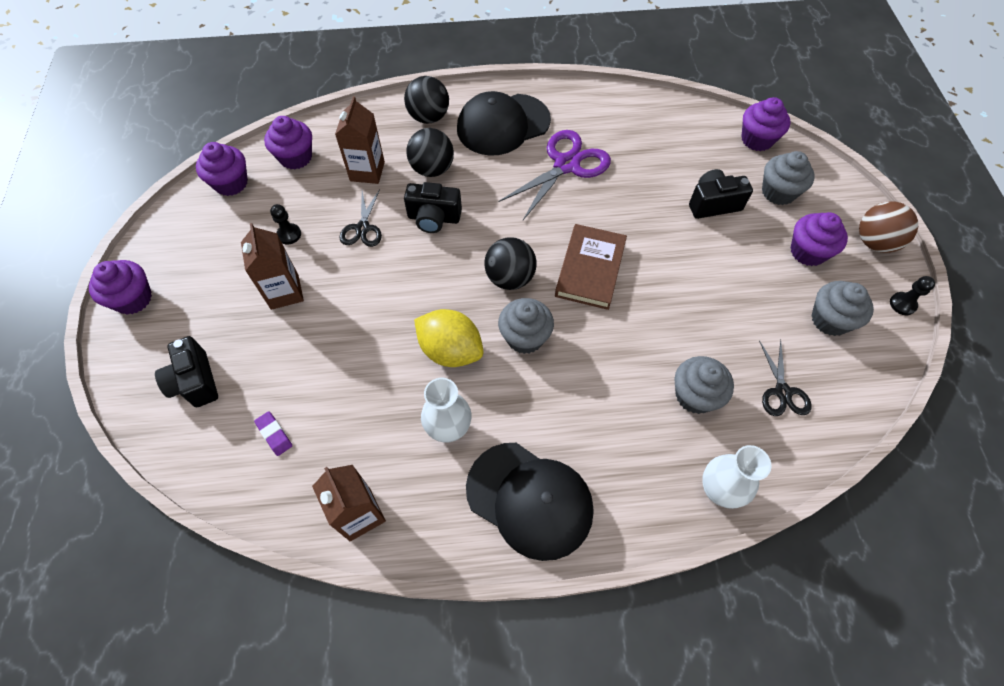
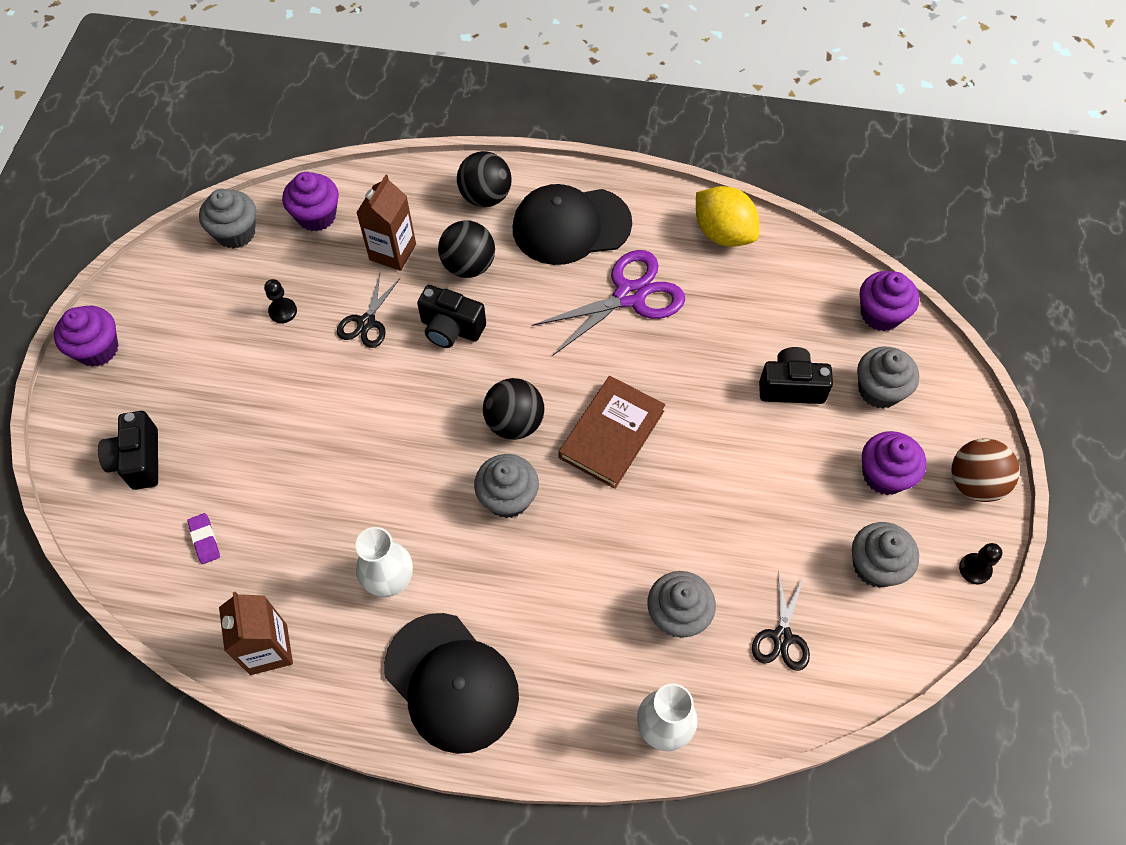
camera: 15 degrees right, 0 degrees up
(231, 183) = (236, 233): purple cupcake -> grey cupcake
(285, 292) = (259, 380): brown carton -> none
(450, 350) = (420, 493): yellow lemon -> yellow lemon (723, 233)

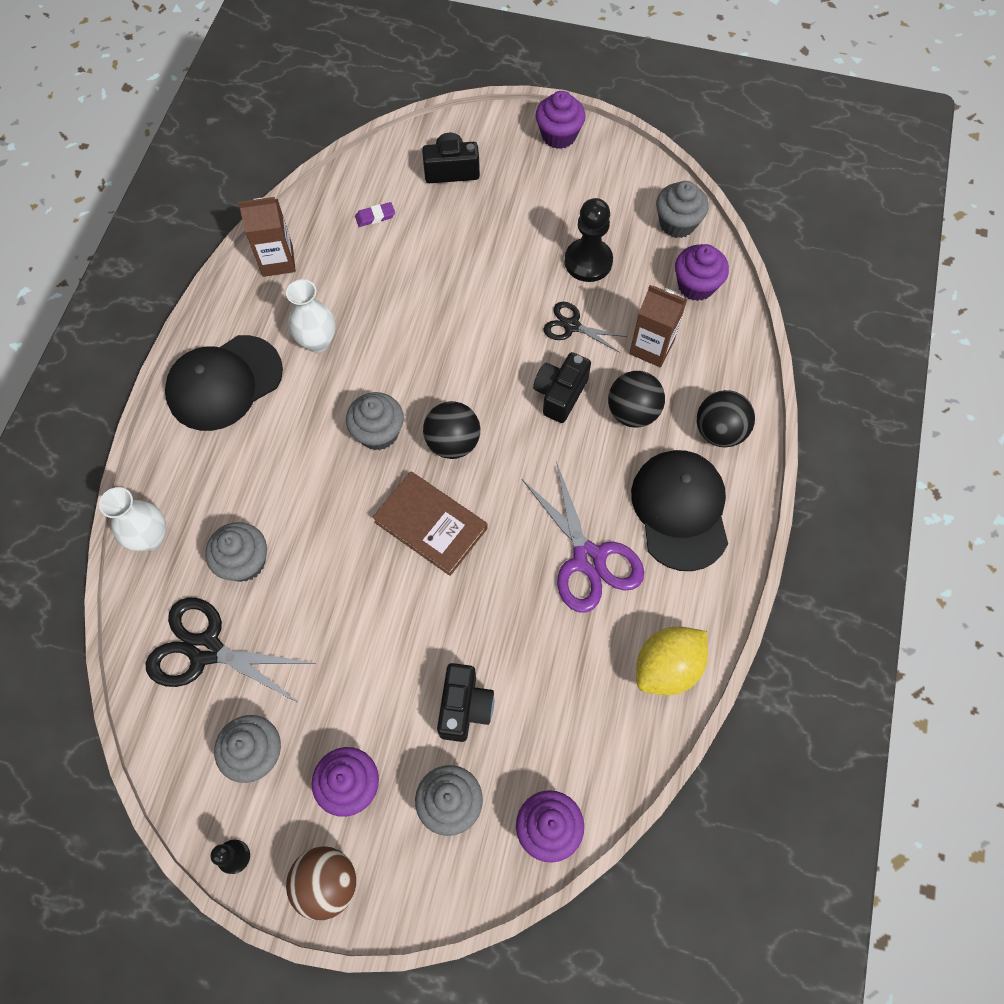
camera: 95 degrees right, 5 degrees up
(283, 311) = (588, 261): black pawn -> black pawn, size x1.92
(782, 637) = (206, 650): black scissors -> black scissors, size x1.75

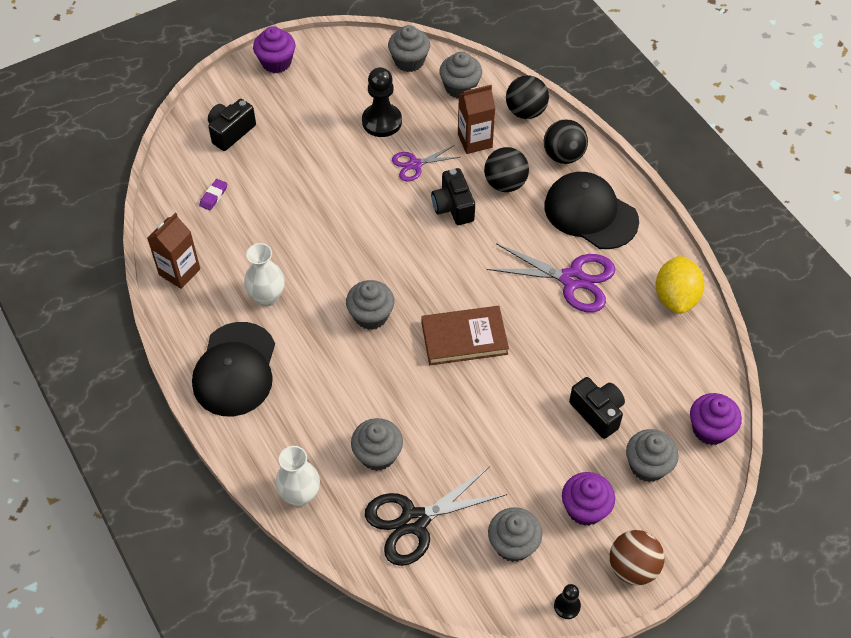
camera: 45 degrees left, 10 degrees down
(453, 442) = (422, 283): black ball -> black ball (525, 111)
(572, 326) = (415, 164): black scissors -> purple scissors
(696, 285) = (460, 87): purple cupcake -> grey cupcake

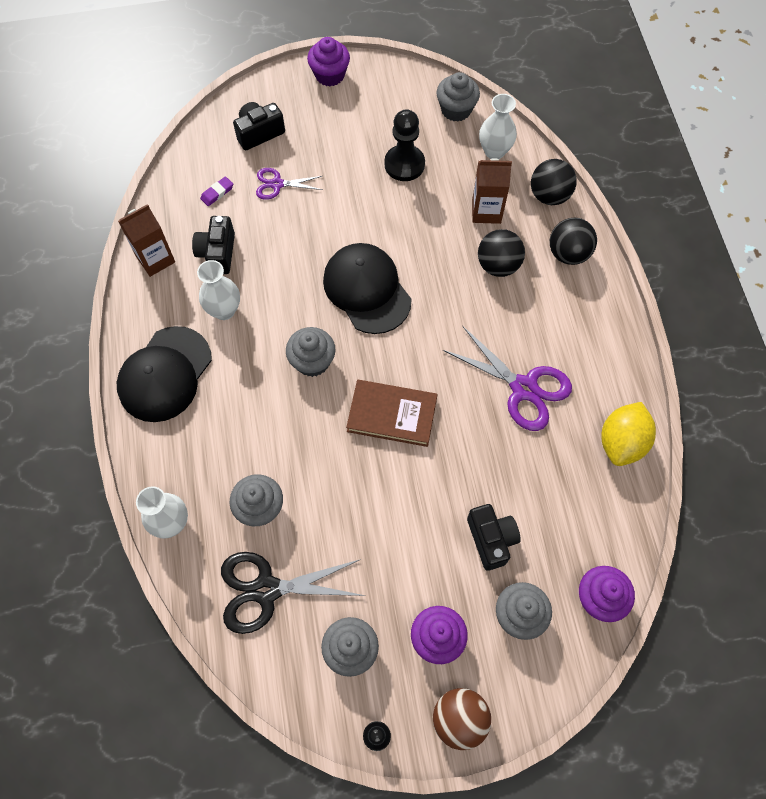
camera: 20 degrees right, 10 degrees up
(415, 164) = (418, 218): purple scissors -> purple scissors (277, 184)
(453, 207) = (437, 274): black camera -> black camera (217, 253)
(460, 87) = (494, 151): grey cupcake -> white vase
(590, 213) = (571, 323): black cap -> black cap (367, 290)

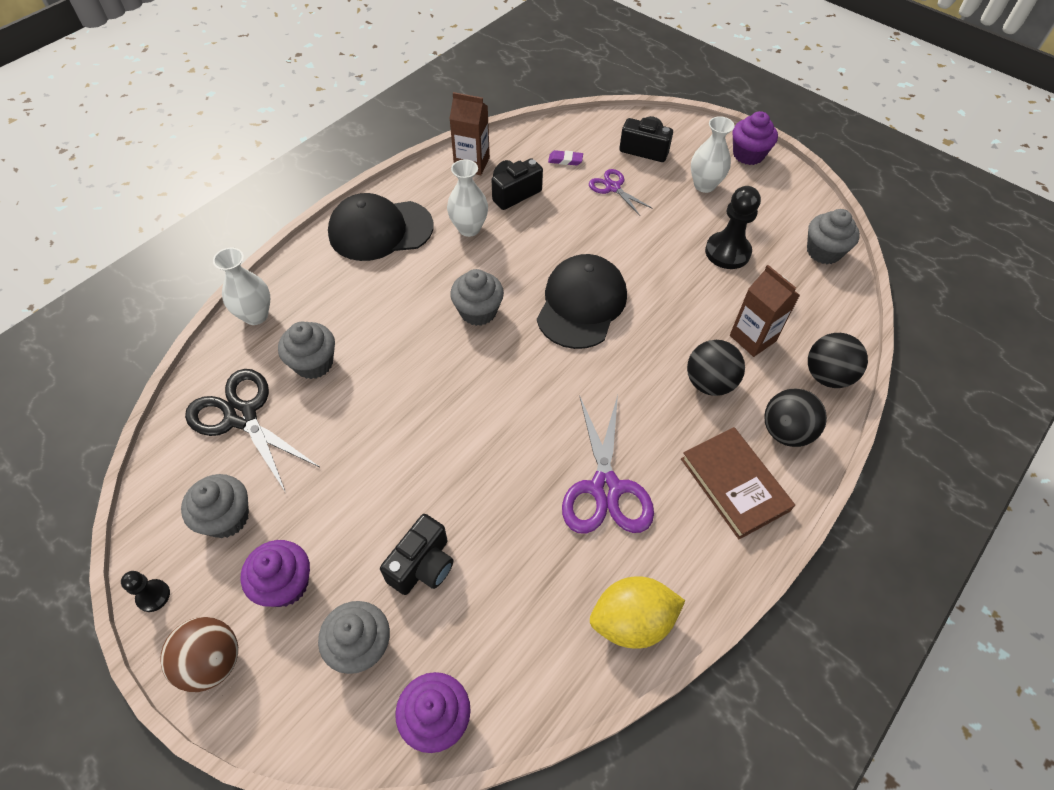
camera: 50 degrees right, 10 degrees down
(392, 415) = (480, 400): brown book -> brown book (734, 484)
(494, 151) = (819, 305): white vase -> white vase (704, 185)

